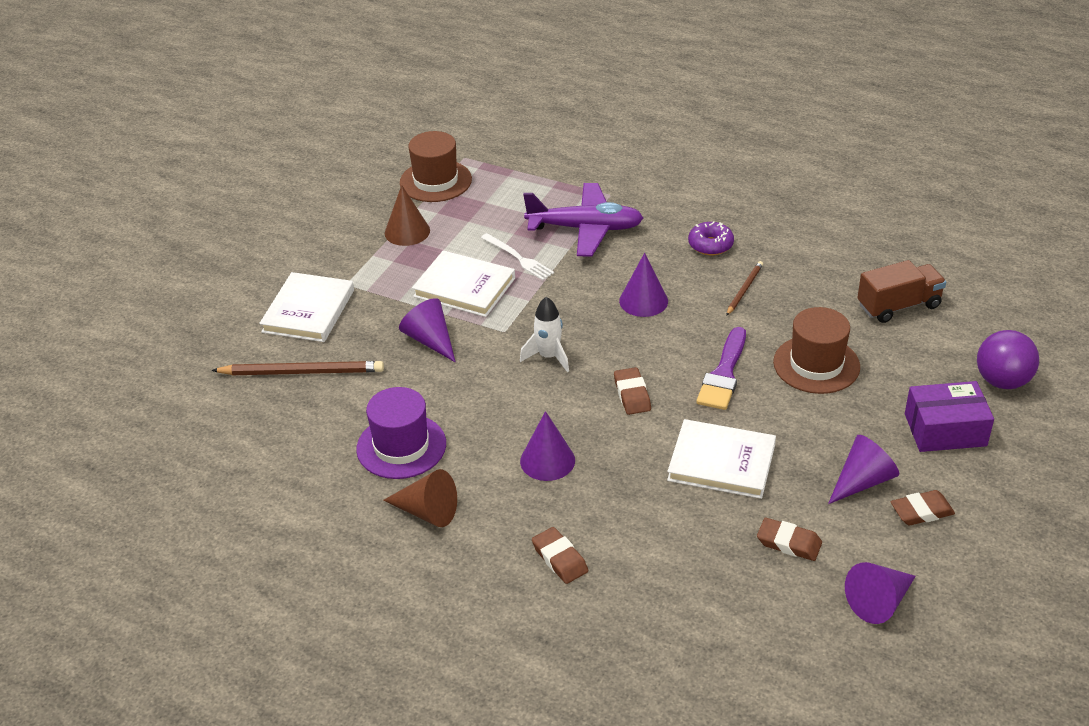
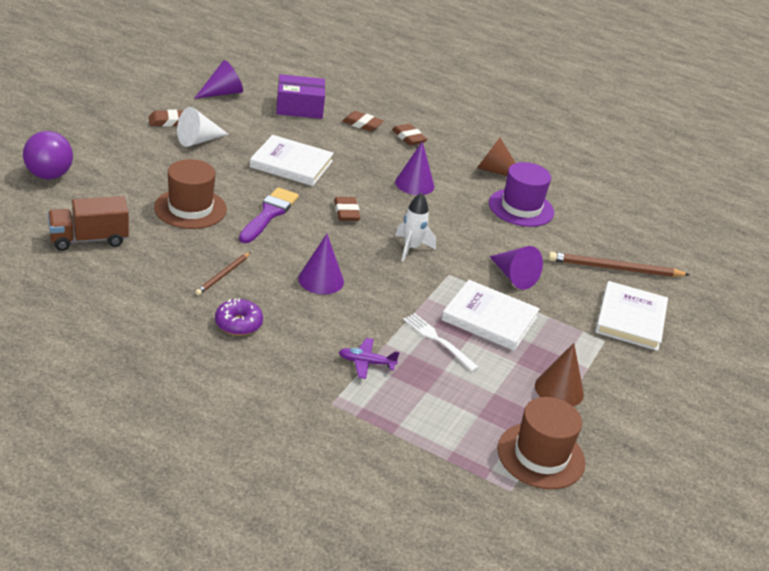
camera: 175 degrees right, 5 degrees down
(585, 229) = (366, 363): purple plane -> purple plane, size x0.46
(789, 543) = (263, 122): brown eraser -> brown eraser (362, 124)
(862, 481) = (198, 140): purple cone -> white cone
(945, 430) = (119, 156): purple box -> purple box (299, 108)

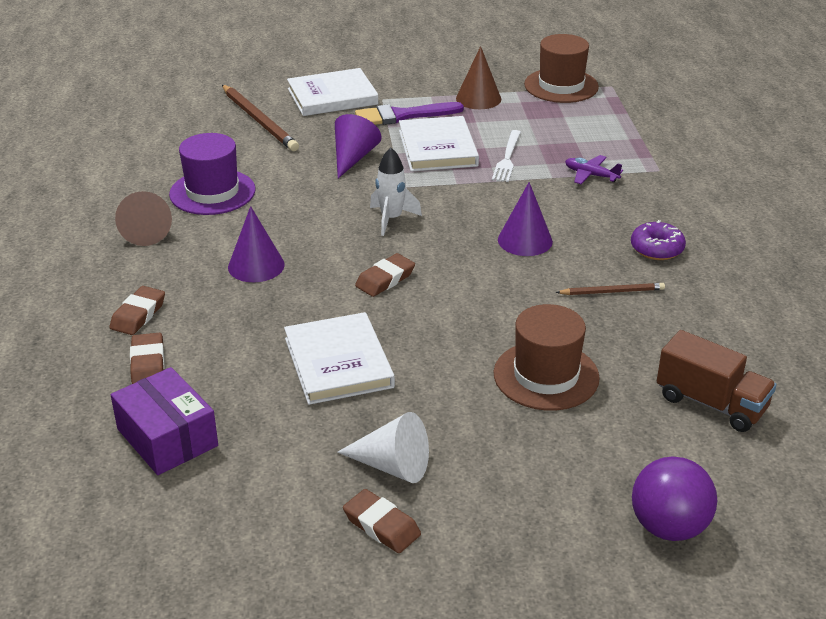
camera: 120 degrees left, 0 degrees up
(222, 93) = (218, 535): purple cone -> none
(269, 214) = (469, 321): purple brush -> purple brush (403, 116)
(366, 363) = (591, 175): purple plane -> purple plane turned 150 degrees clockwise

